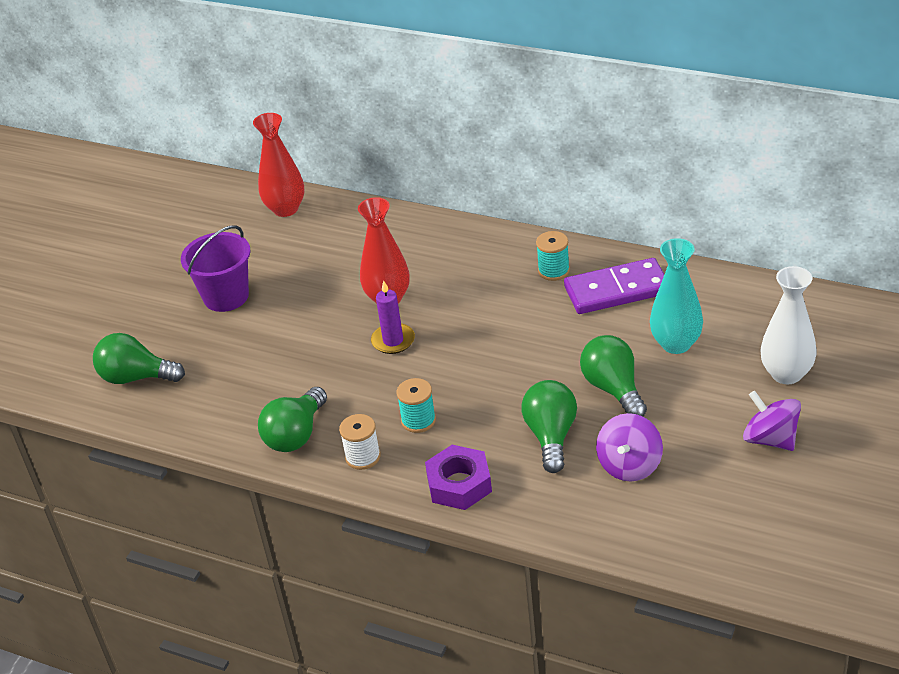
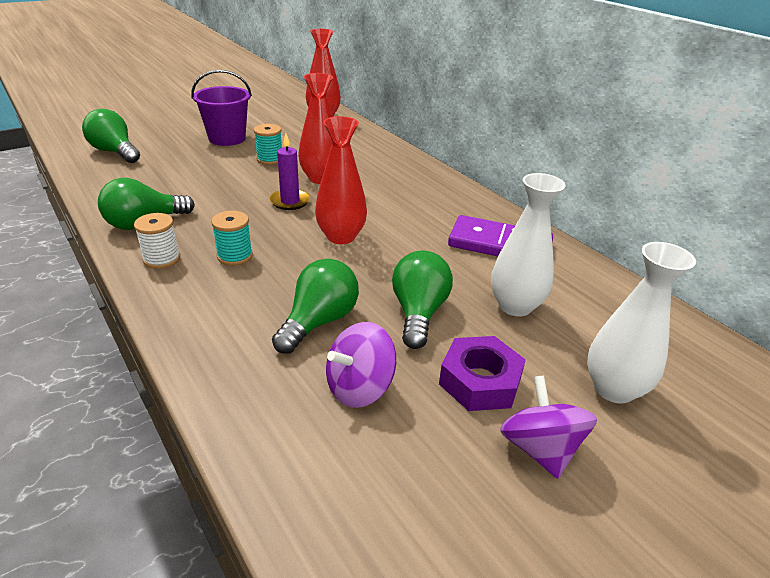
camera: 25 degrees right, 5 degrees down
(459, 484) = (196, 317): purple nut -> purple nut (480, 381)
(481, 353) = (341, 236): none -> red vase
(553, 271) = (460, 212): turquoise spool -> turquoise spool (270, 159)
(676, 344) = (515, 306): turquoise vase -> white vase

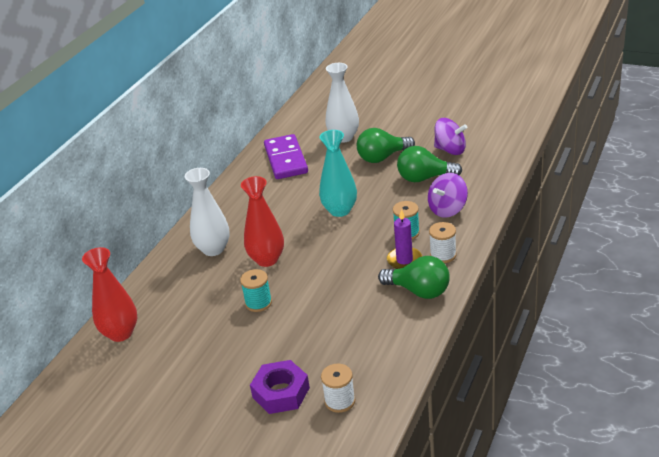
camera: 115 degrees left, 0 degrees up
(115, 152) = (340, 401): green light bulb -> white spool
(227, 138) = (238, 356): purple bucket -> none
(290, 201) = (318, 252): purple candle -> purple candle (404, 260)
(341, 236) = (340, 210): red vase -> turquoise vase
(480, 381) = (410, 128): purple nut -> purple nut (281, 392)
(540, 448) = (429, 107): purple spinning top -> purple spinning top (447, 209)
(613, 389) = (376, 103): white vase -> white vase (213, 249)

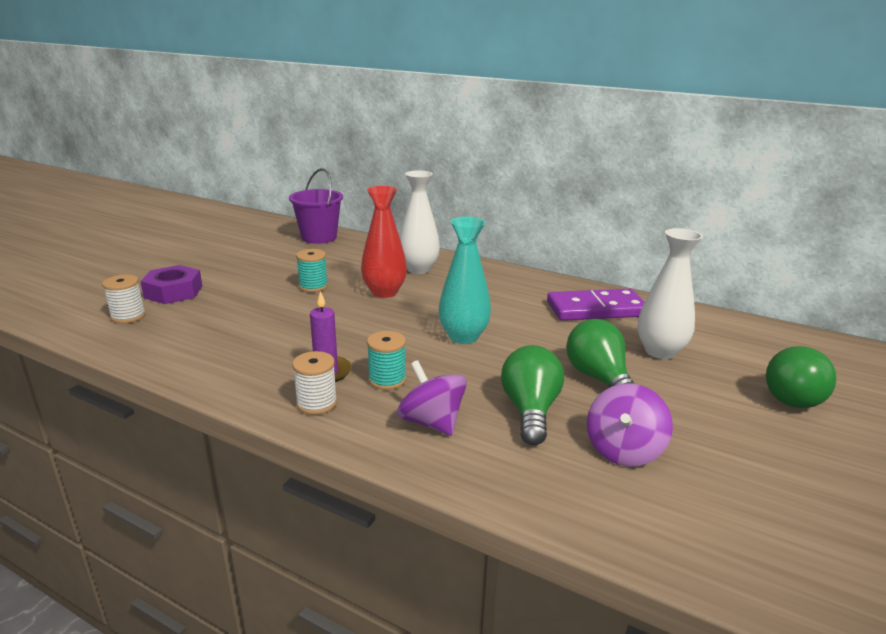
camera: 90 degrees right, 10 degrees down
(120, 333) = (319, 237): red vase -> purple bucket
(419, 291) = (254, 376): green light bulb -> green light bulb (793, 396)

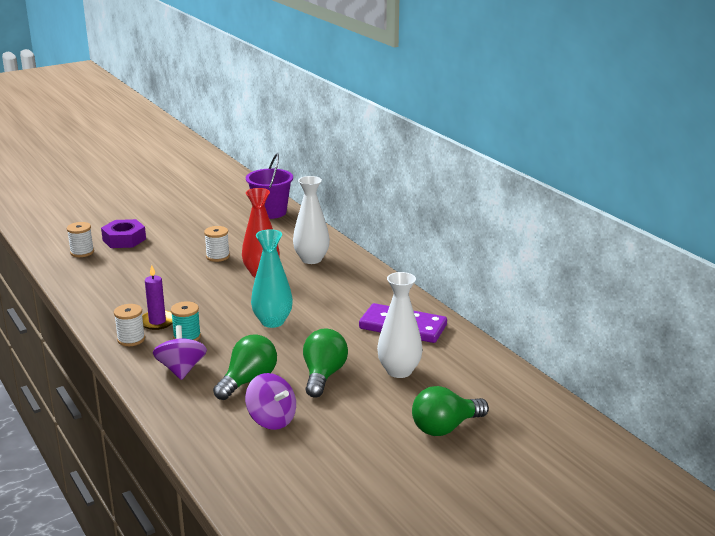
camera: 30 degrees right, 0 degrees up
(313, 286) = (218, 256): turquoise spool -> white spool
(624, 450) = (271, 420): purple spinning top -> purple spinning top turned 105 degrees counterclockwise

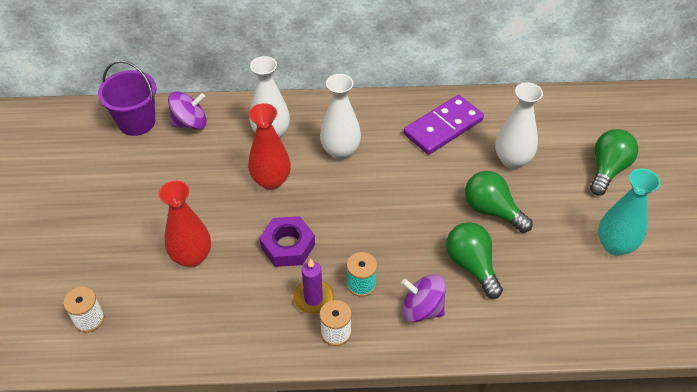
camera: 60 degrees left, 25 degrees up
(124, 239) = (90, 268): purple nut -> purple nut (288, 246)
(161, 267) = (192, 257): none -> red vase
(218, 256) = (205, 201): white spool -> none
(271, 420) = (543, 272): purple spinning top -> purple spinning top (190, 123)
(272, 322) = (375, 209): turquoise vase -> turquoise vase (615, 245)
(322, 290) = (340, 151): none -> white vase
(445, 428) = (607, 169): green light bulb -> green light bulb turned 150 degrees counterclockwise

